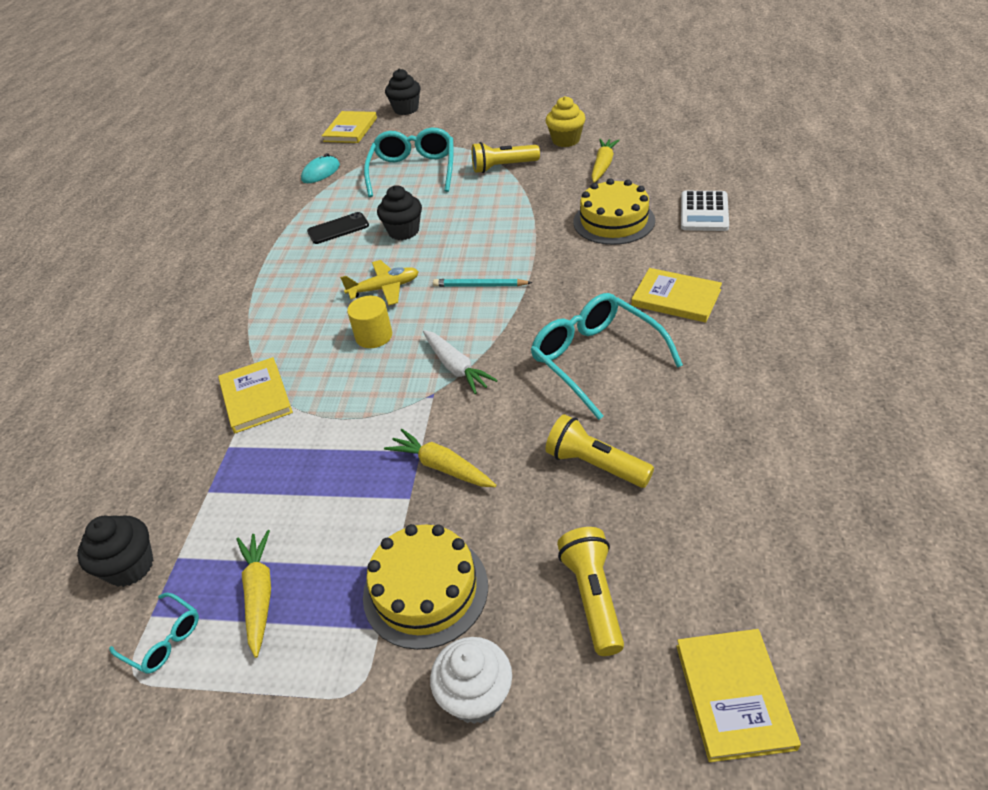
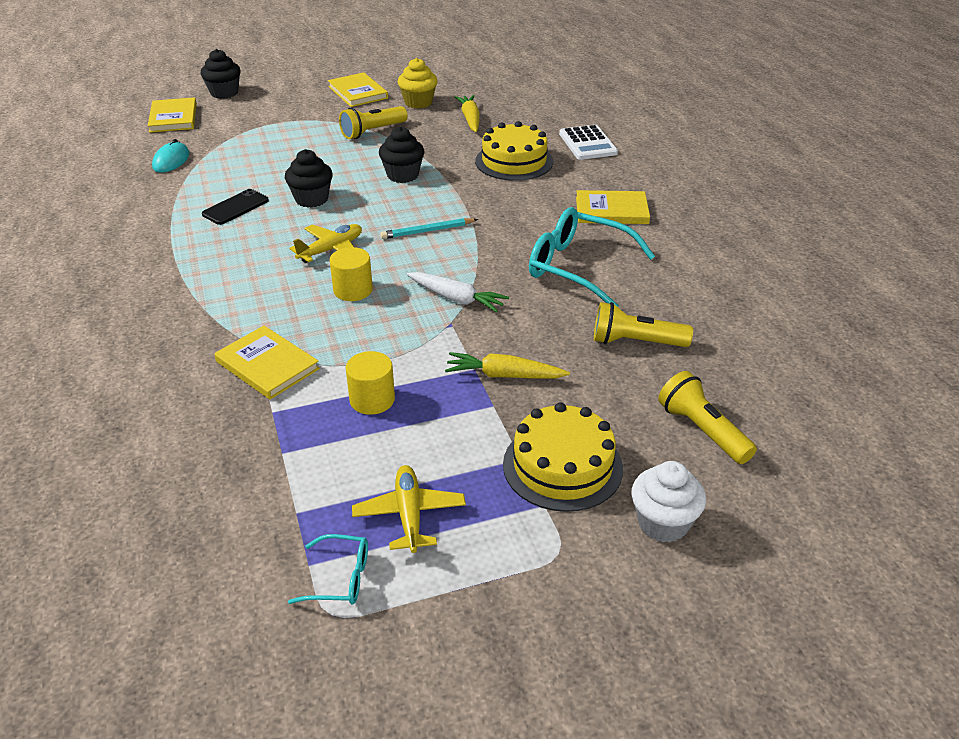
camera: 30 degrees left, 5 degrees down
(130, 566) = (249, 534): black cupcake -> black cupcake (402, 175)
(259, 594) = (409, 515): yellow carrot -> yellow plane
(312, 458) = (372, 399): none -> yellow cylinder
(413, 171) = (278, 146): turquoise glasses -> none
(734, 695) = (847, 460): yellow book -> yellow book (358, 92)

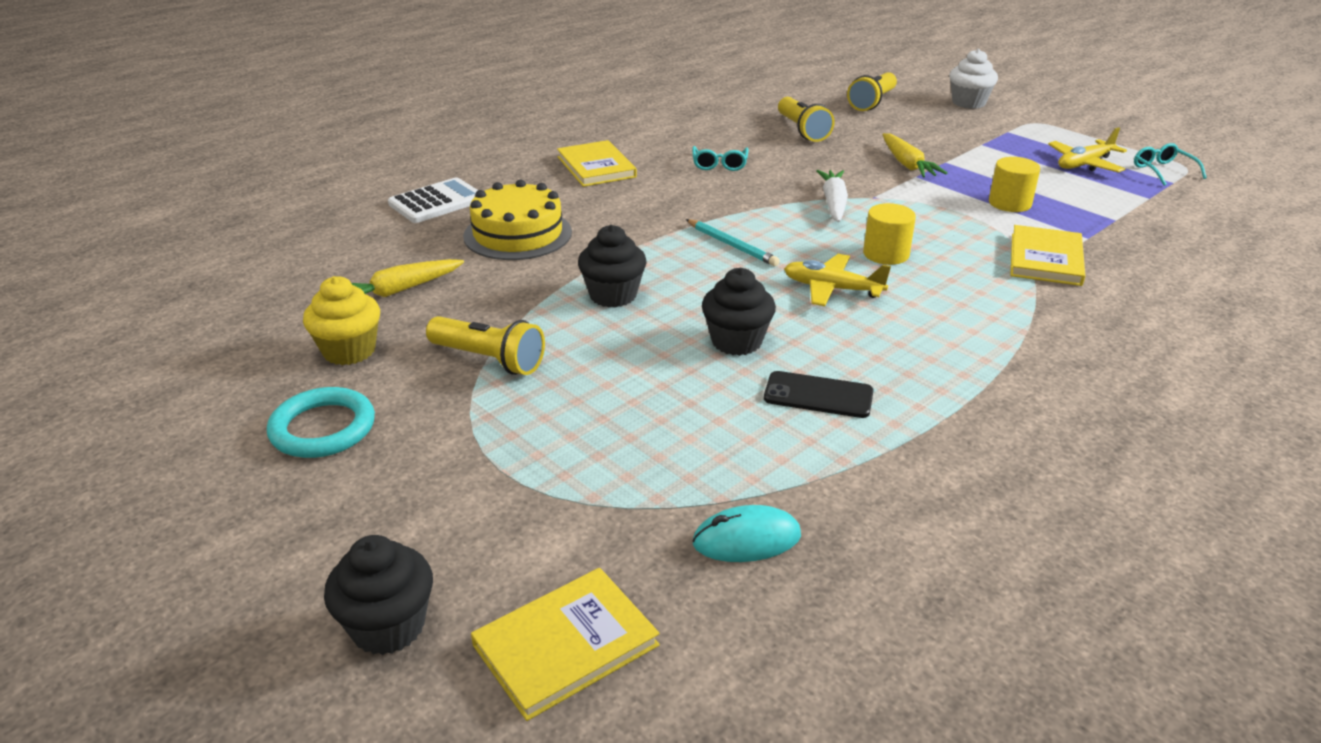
camera: 115 degrees left, 5 degrees down
(358, 92) = (323, 428): yellow book -> turquoise ring
(562, 466) = (967, 132): yellow cake -> none
(578, 267) = (719, 164): turquoise glasses -> turquoise glasses, size x0.48

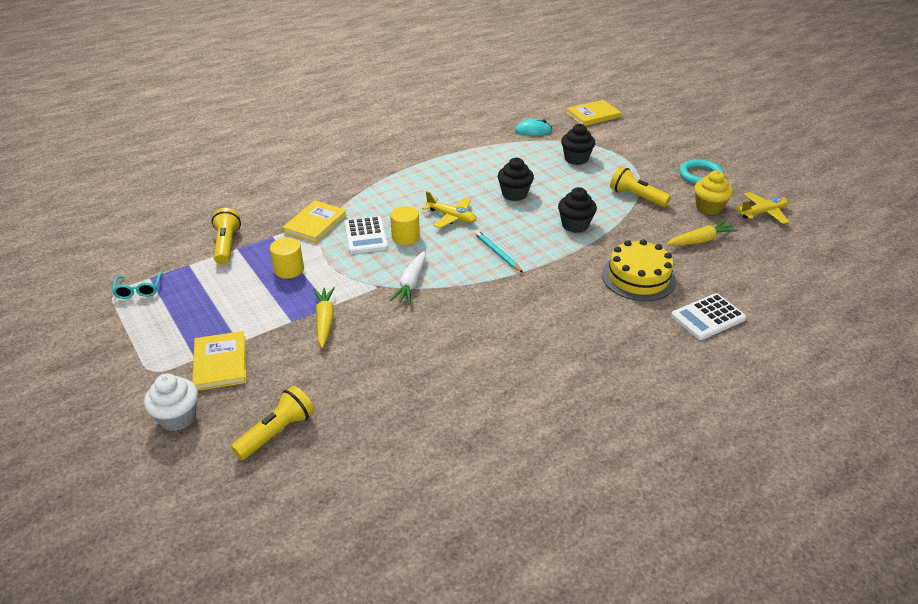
camera: 170 degrees left, 5 degrees up
(388, 626) = (647, 122): black cupcake -> black cupcake (576, 159)
(596, 167) = (585, 348): yellow book -> yellow book (220, 363)
(719, 164) = (479, 339): turquoise glasses -> none
(802, 130) = (382, 384): yellow flashlight -> yellow flashlight (227, 245)
(818, 395) = (487, 168): black phone -> none
(948, 250) = (366, 236): none -> white calculator
(1084, 164) = (186, 305): yellow plane -> yellow plane (763, 213)

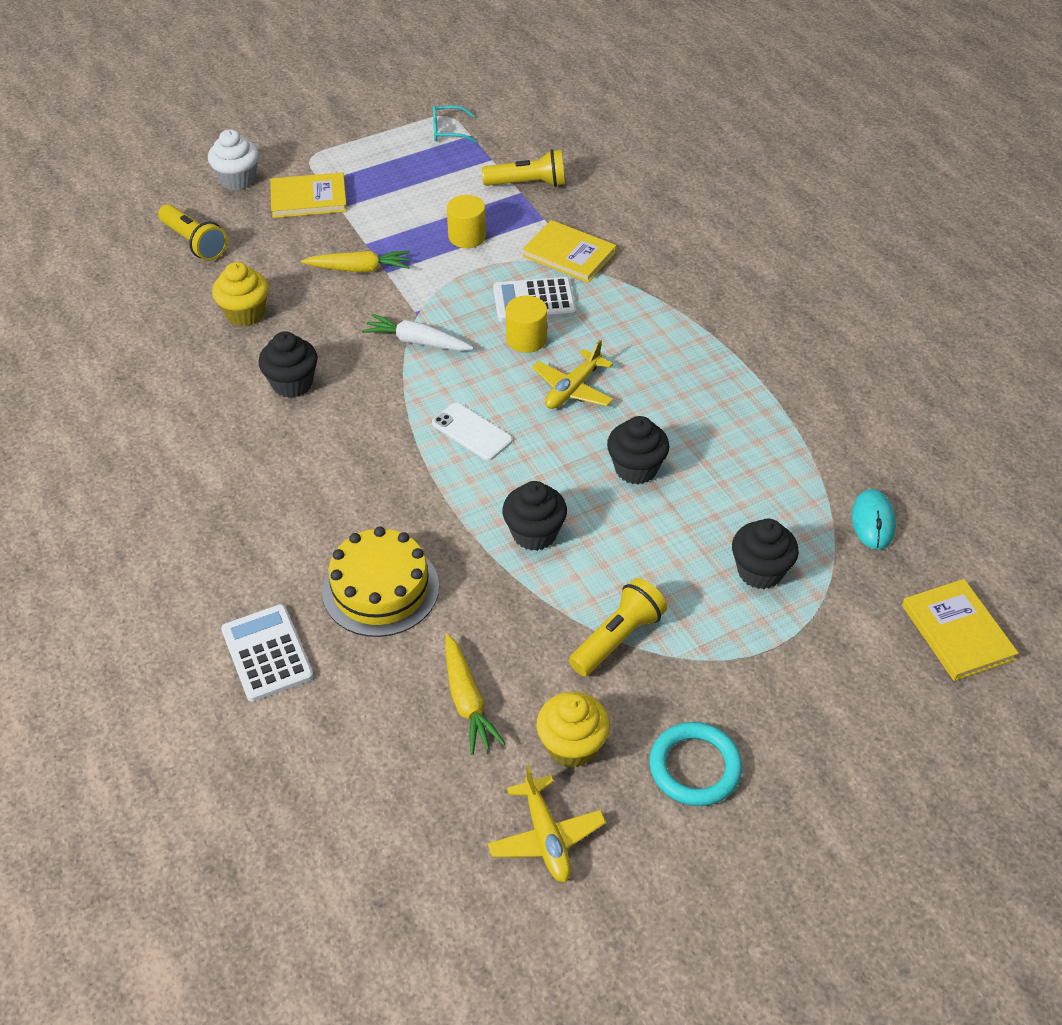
camera: 95 degrees right, 10 degrees up
(381, 379) = (245, 313): none -> yellow cupcake
(463, 340) = (292, 384): none -> black cupcake
(497, 253) = (472, 432): turquoise pencil -> white phone

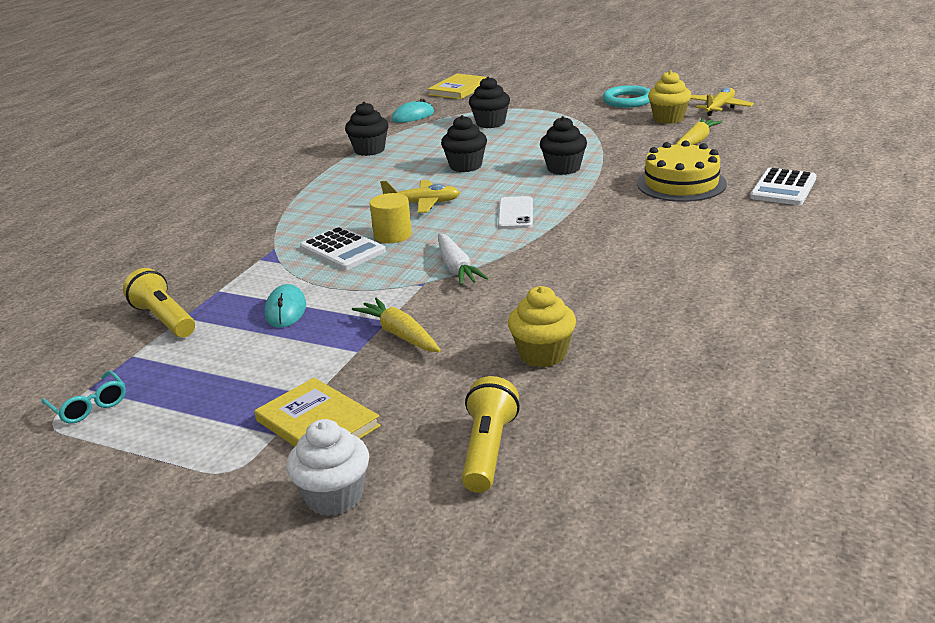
camera: 125 degrees left, 20 degrees down
(292, 384) = (583, 289): black cupcake -> black cupcake (369, 150)
(467, 236) = (286, 310): yellow cylinder -> turquoise mouse
(569, 254) = (261, 261): yellow book -> none
(617, 638) = (592, 131): yellow flashlight -> none

